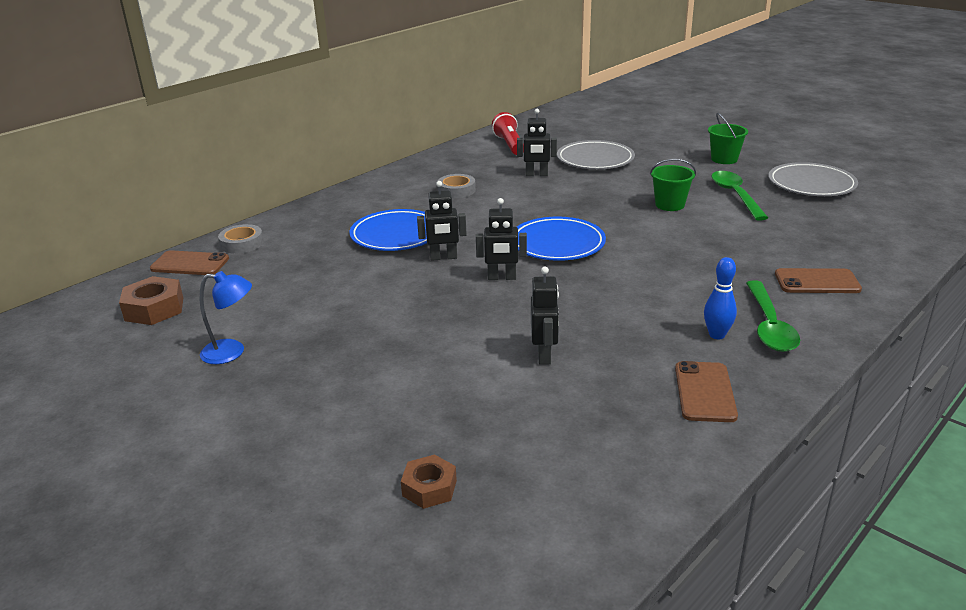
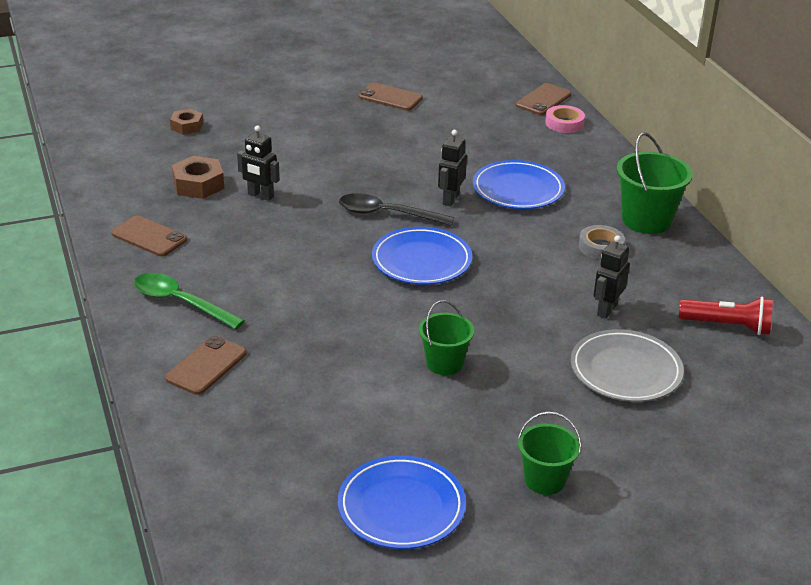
camera: 115 degrees right, 5 degrees up
(154, 309) = (479, 81): brown nut -> brown nut (198, 184)
(232, 352) = (390, 97): blue lamp -> brown phone
(242, 243) = (564, 123): grey tape -> pink tape
(399, 184) = (646, 220): none -> green bucket
(502, 278) = (387, 214): black robot -> black spoon
(717, 335) = (199, 273): blue bowling pin -> none
(735, 195) = (426, 423): green spoon -> none
(811, 184) = (401, 507): grey plate -> blue plate

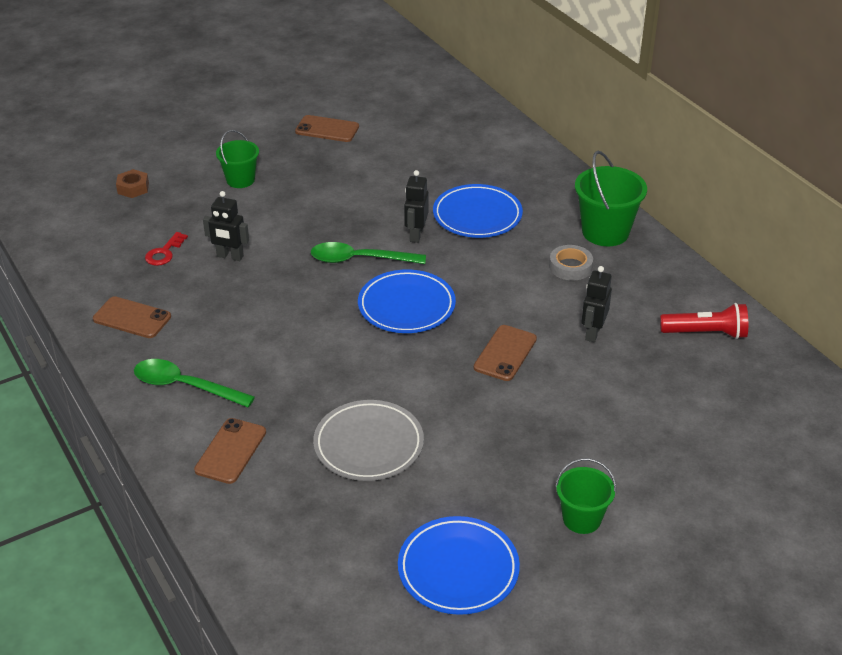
camera: 10 degrees left, 5 degrees up
(198, 184) = (164, 252): brown nut -> red key
(387, 214) = (359, 260): black spoon -> green spoon
(444, 363) = (458, 412): green bucket -> green bucket (240, 180)
(543, 100) = (476, 113): brown phone -> brown phone (505, 353)
(564, 123) = (502, 136): pink tape -> none
(625, 371) = (626, 394): grey plate -> grey plate (368, 444)

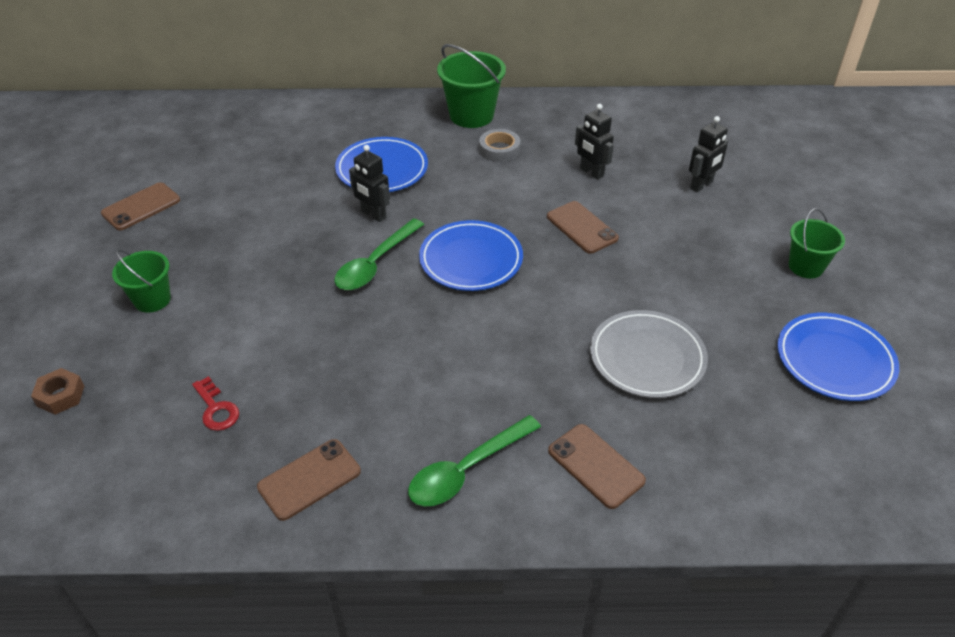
camera: 60 degrees left, 5 degrees up
(230, 256) = (278, 355): black robot -> black robot (701, 185)
(706, 333) = (632, 121): red flashlight -> none

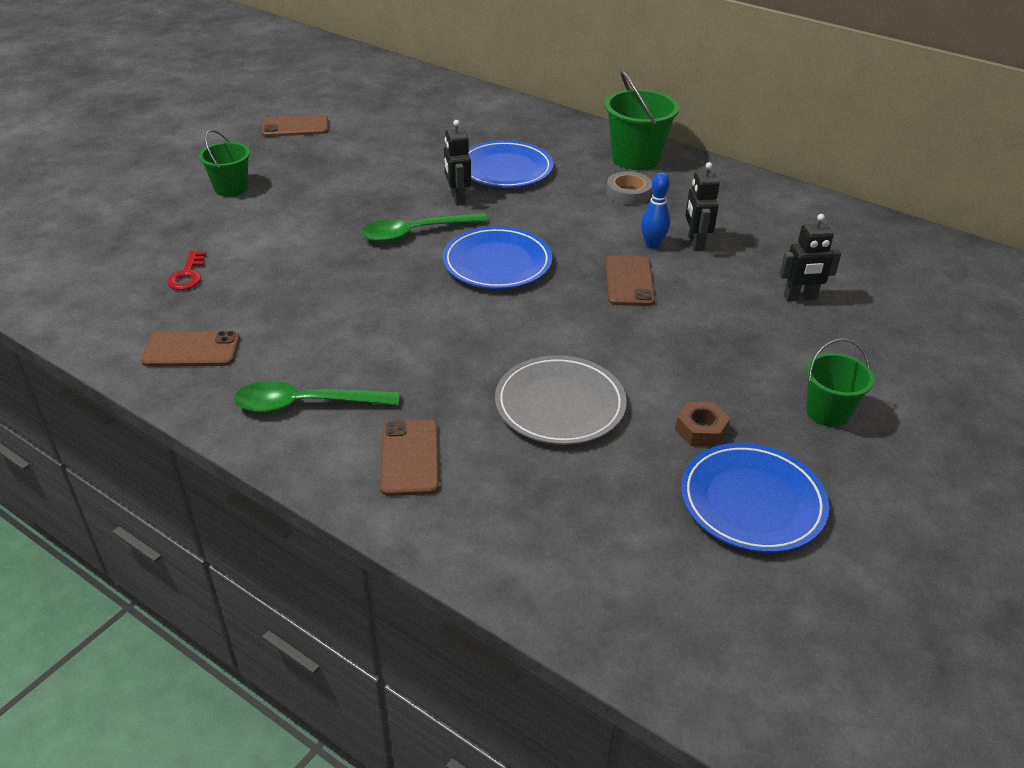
camera: 35 degrees right, 5 degrees down
(61, 396) = (107, 221): brown nut -> brown nut (701, 430)
(564, 187) = (652, 244): none -> blue bowling pin

